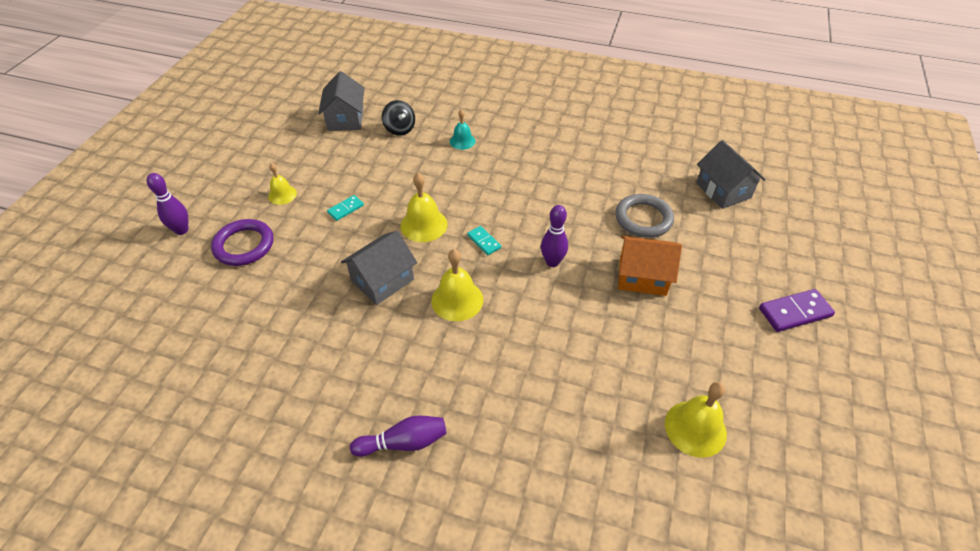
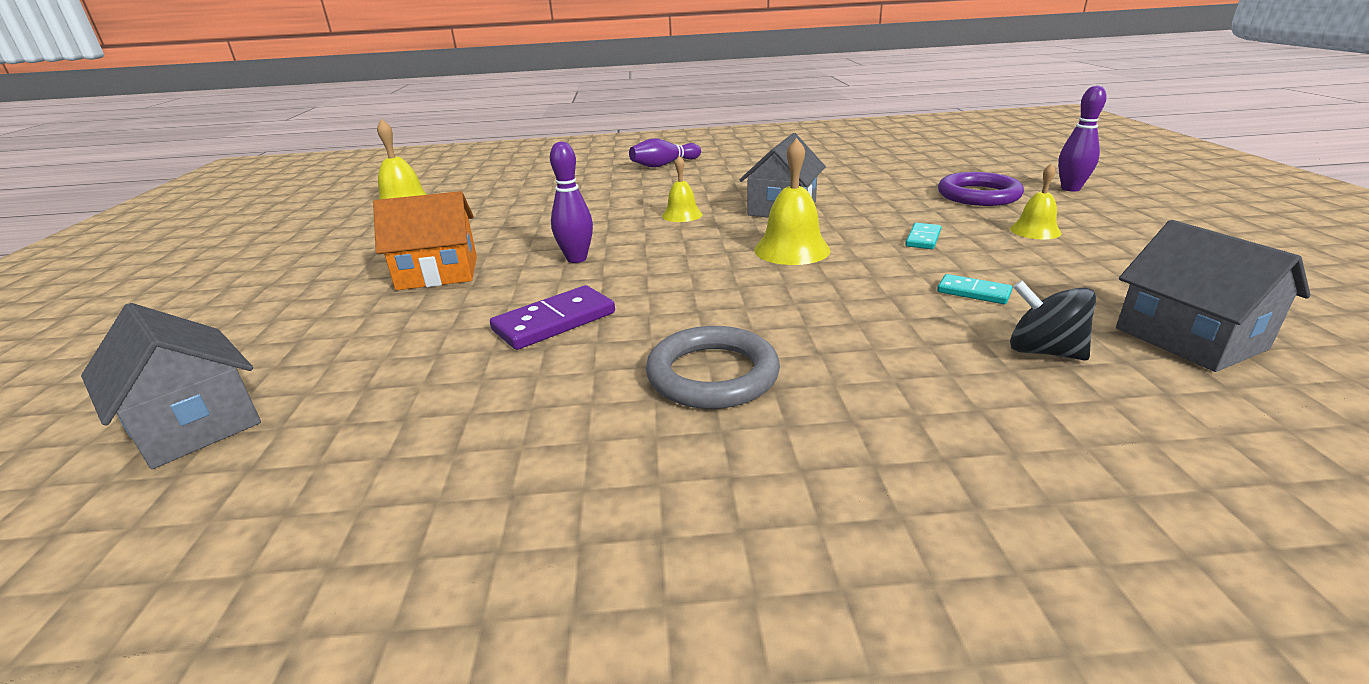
camera: 160 degrees right, 20 degrees down
(457, 300) = (682, 215): yellow bell -> yellow bell, size x0.63
(462, 141) = (874, 365): turquoise bell -> none
(484, 241) = (688, 254): turquoise domino -> turquoise domino (973, 292)
(643, 219) = (420, 332): grey ring -> grey ring (712, 374)
(794, 312) = (213, 289): purple domino -> purple domino (554, 322)

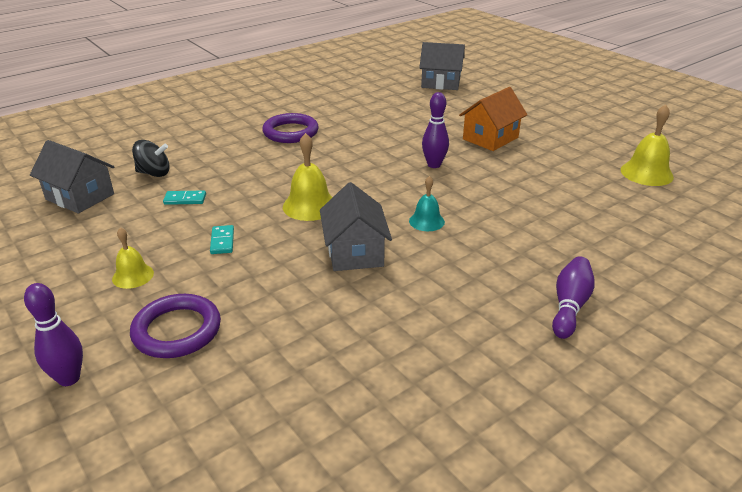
camera: 145 degrees right, 5 degrees up
(554, 322) = (383, 133): purple domino -> none
(682, 215) = (426, 221): yellow bell -> turquoise bell
(712, 374) = (290, 132): grey ring -> purple ring

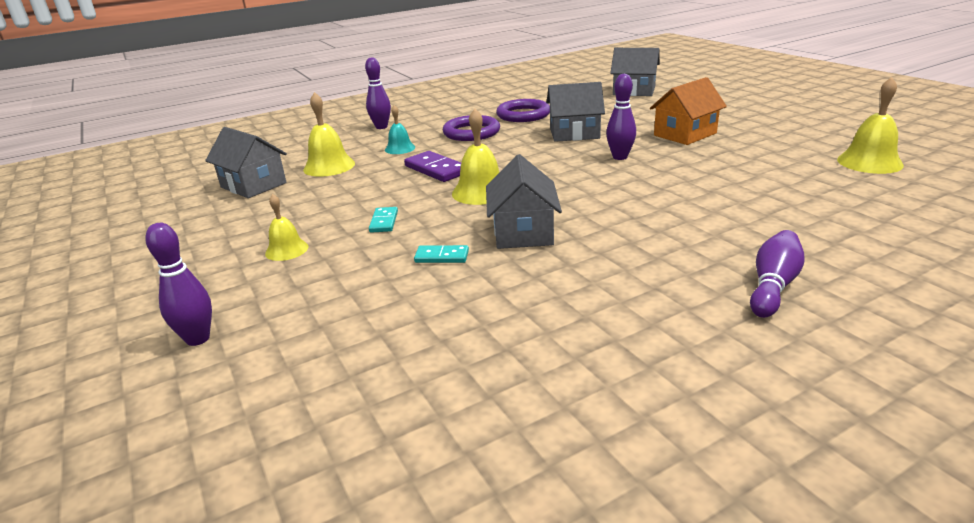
camera: 10 degrees right, 5 degrees down
(154, 173) = (329, 166): black spinning top -> yellow bell
(177, 330) = (319, 298): purple ring -> purple ring (523, 115)
(185, 199) = (354, 187): turquoise domino -> turquoise domino (442, 256)
(198, 123) = (381, 127): none -> purple bowling pin
(263, 178) = (436, 169): none -> purple domino
(389, 135) = (574, 133): none -> grey house
(426, 221) = (606, 205): turquoise bell -> turquoise bell (400, 148)

